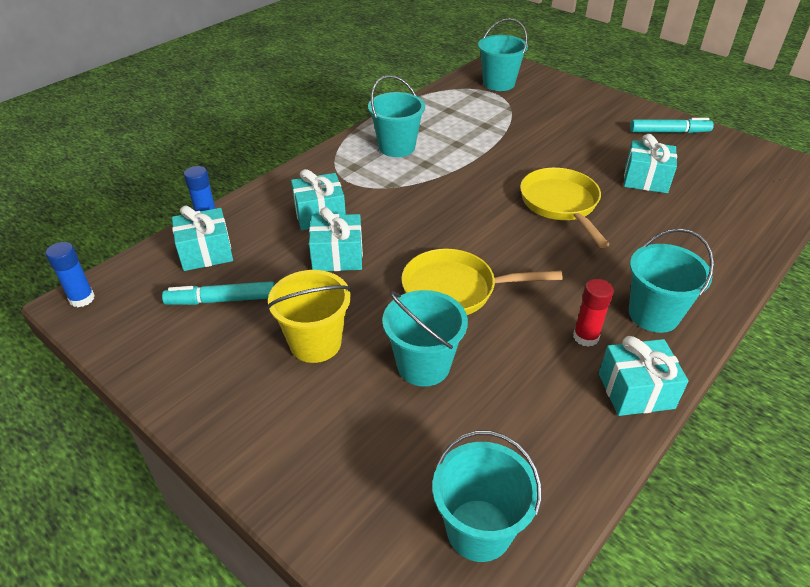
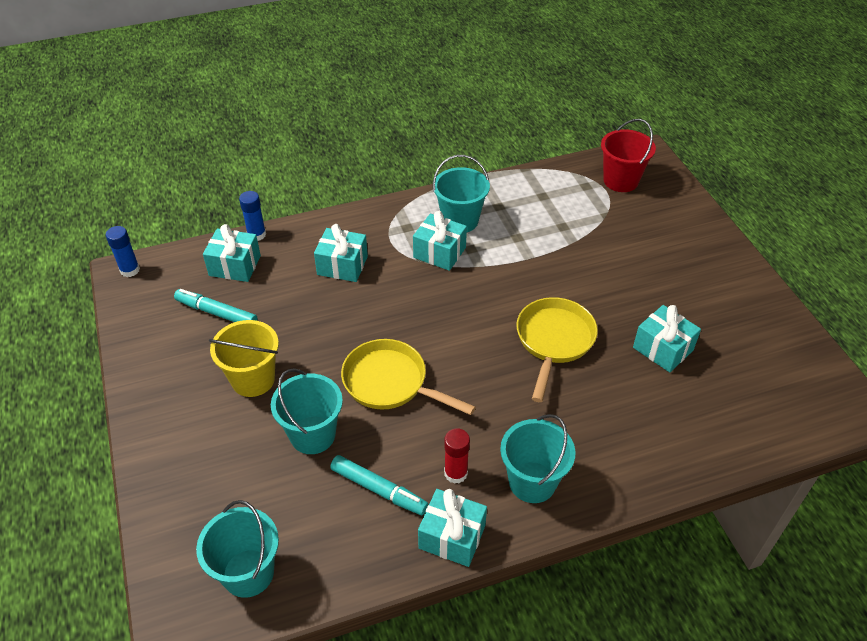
camera: 30 degrees right, 5 degrees up
(337, 256) = (325, 311): turquoise gift -> turquoise gift (439, 252)
(498, 83) = (620, 181): turquoise bucket -> red bucket
(669, 132) = (745, 305): turquoise marker -> turquoise marker (379, 489)

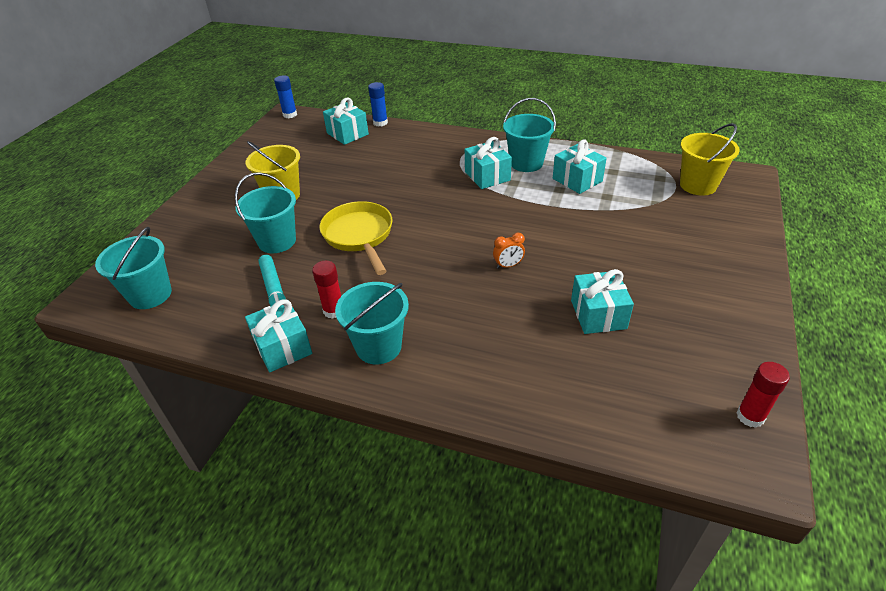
camera: 40 degrees right, 5 degrees down
(216, 313) = (307, 153): turquoise marker -> none
(342, 265) = (411, 158): turquoise gift -> turquoise gift (577, 180)
(554, 341) = (508, 265): yellow pan -> orange clock
(620, 181) = (698, 185): red bucket -> yellow bucket
(822, 375) = (750, 416): none -> red glue stick

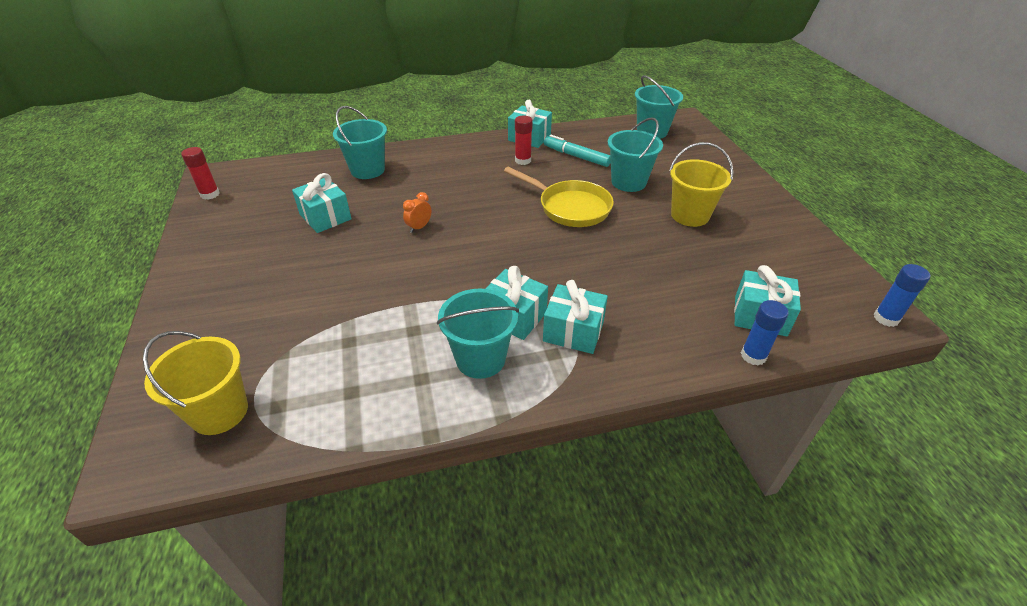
camera: 145 degrees right, 0 degrees up
(378, 347) = (471, 155): turquoise bucket -> turquoise bucket (367, 170)
(577, 180) = (396, 354): turquoise gift -> turquoise gift (573, 331)

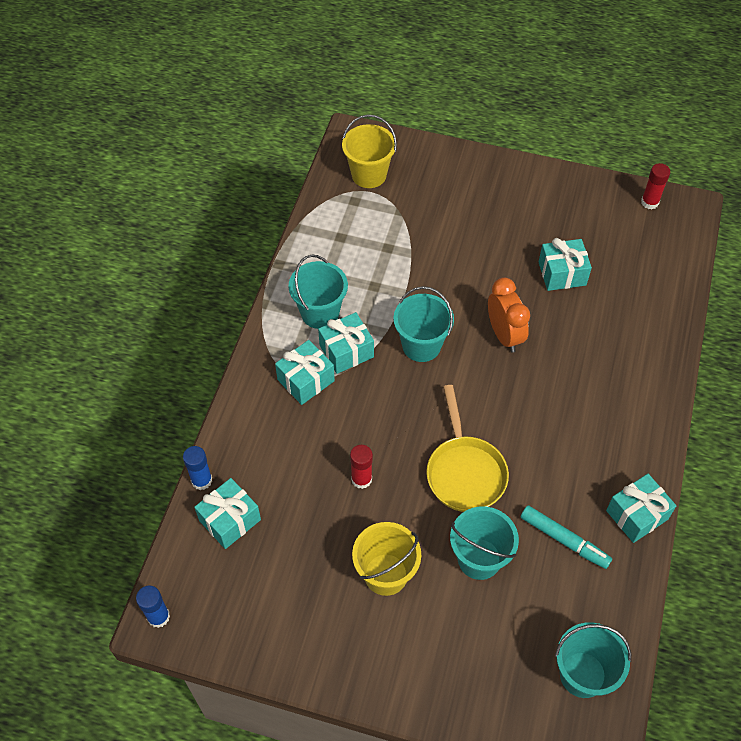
camera: 120 degrees right, 15 degrees up
(367, 170) = (636, 329): turquoise bucket -> turquoise bucket (421, 345)
(419, 227) = (504, 335): orange clock -> orange clock, size x1.89
(523, 160) = (583, 479): red glue stick -> red glue stick (361, 479)
(570, 207) = (464, 472): yellow pan -> yellow pan turned 75 degrees counterclockwise
(576, 156) = (564, 540): turquoise marker -> turquoise marker turned 60 degrees clockwise

